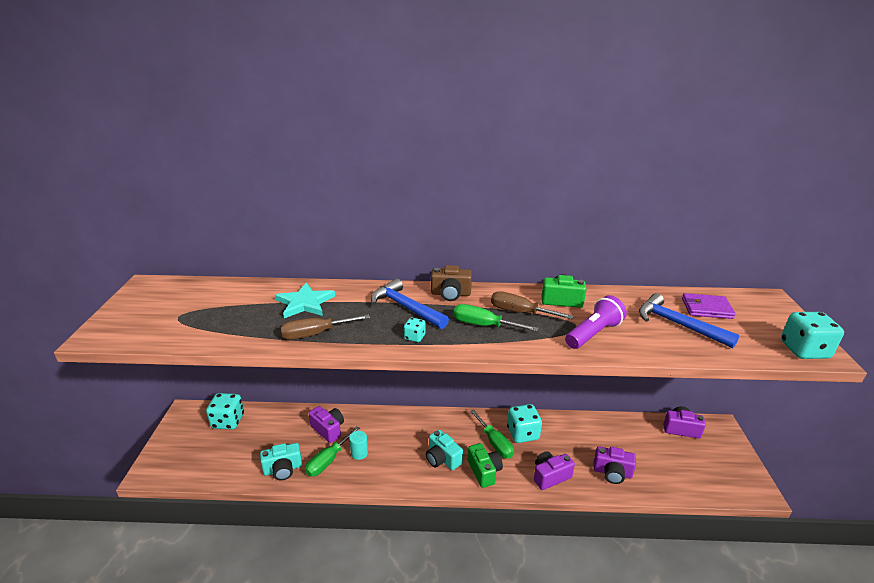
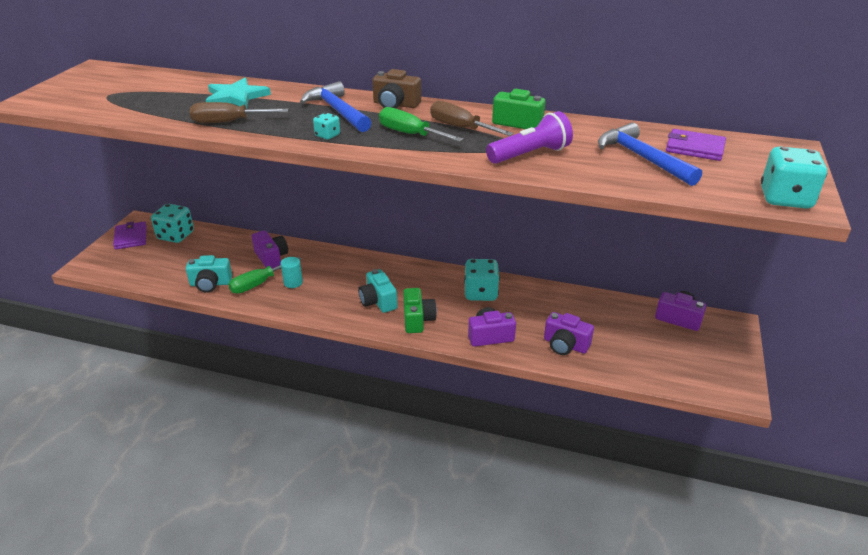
camera: 15 degrees right, 5 degrees up
(184, 431) = (131, 237): none -> purple wallet
(495, 443) = (444, 297): green screwdriver -> none

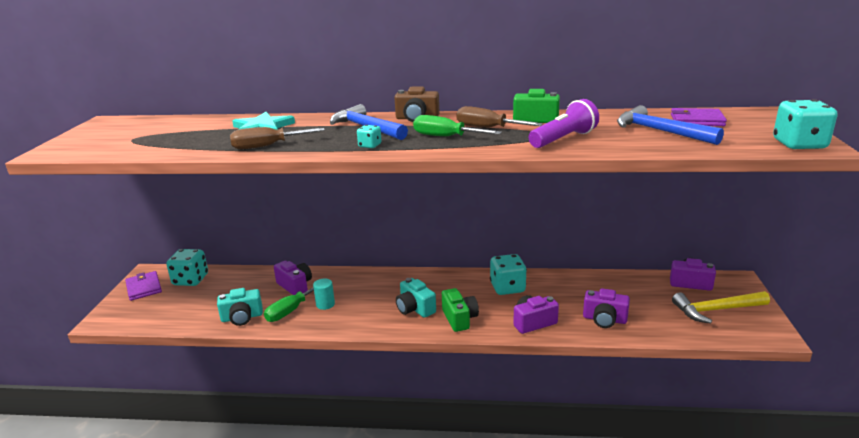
camera: 10 degrees left, 10 degrees down
(690, 354) = (716, 310): none -> yellow hammer

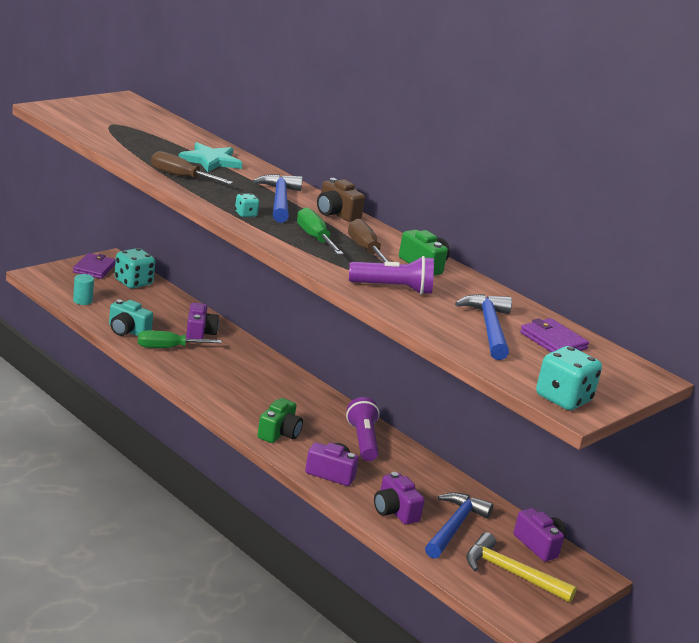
camera: 35 degrees right, 0 degrees up
(325, 304) = (199, 359): turquoise cylinder -> turquoise cylinder (82, 301)
(415, 308) = (259, 405): turquoise camera -> none
(507, 288) = (363, 440): turquoise dice -> purple flashlight
(643, 304) = (454, 526): none -> blue hammer

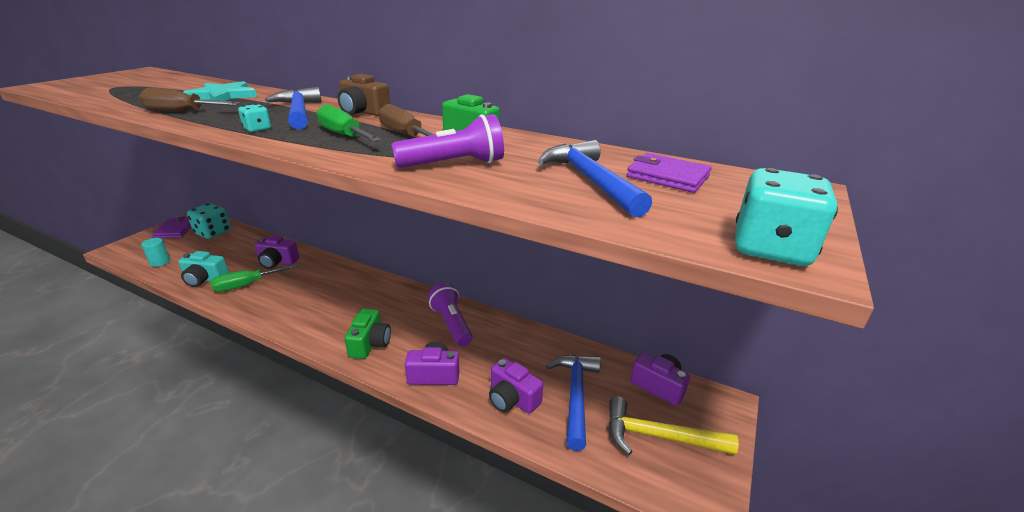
camera: 15 degrees left, 5 degrees up
(199, 333) = (277, 262): purple camera -> purple camera turned 120 degrees clockwise

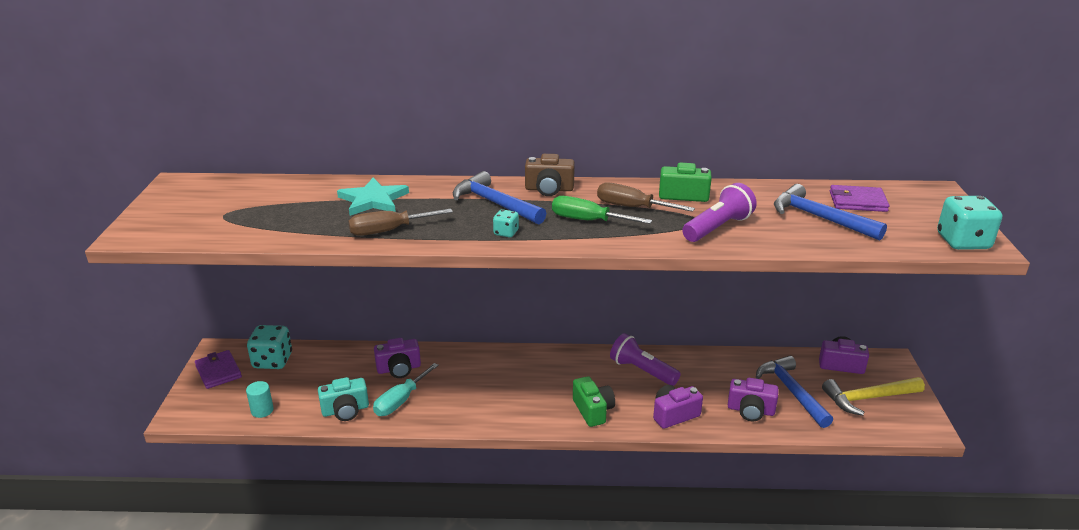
camera: 25 degrees left, 0 degrees up
(246, 285) = (400, 401): green screwdriver -> turquoise screwdriver

